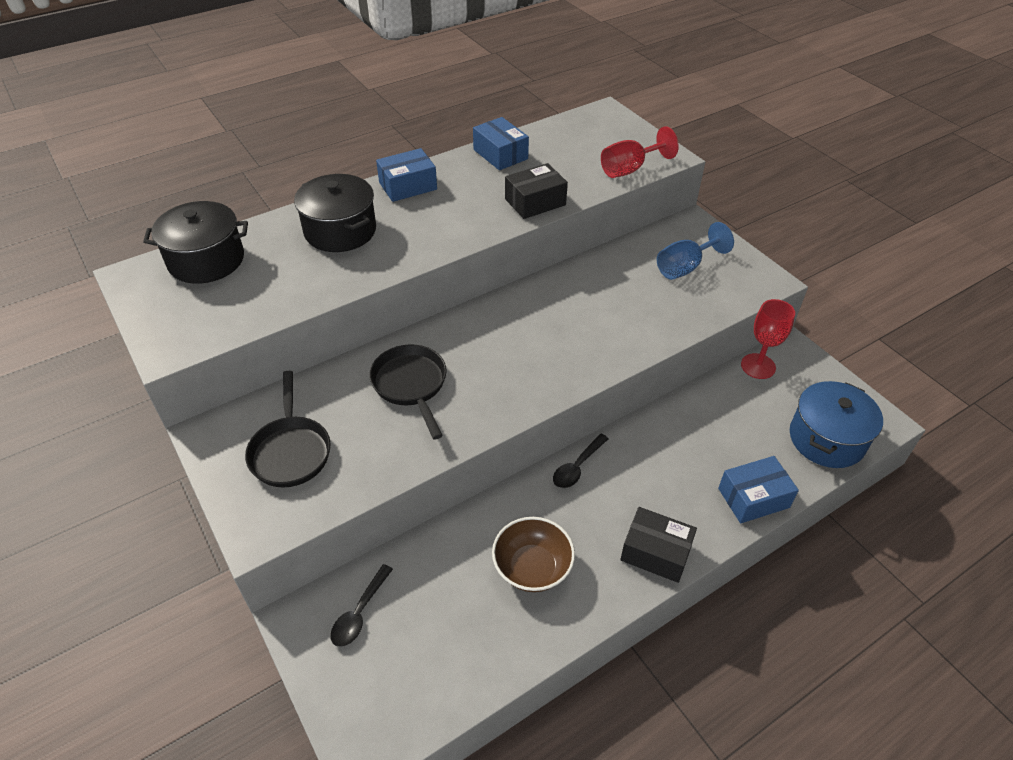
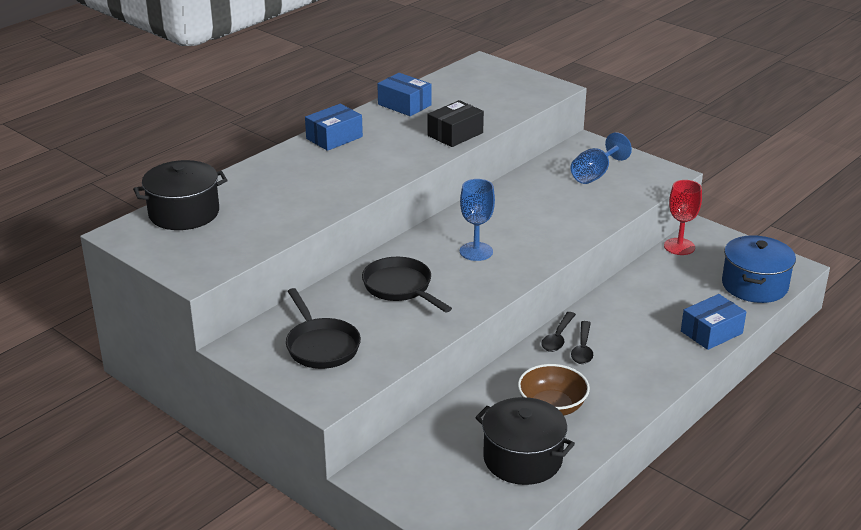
camera: 15 degrees left, 15 degrees down
(340, 231) = (293, 177): black pot -> black pot (522, 459)
(359, 613) = (421, 461): black spoon -> black spoon (583, 349)
(513, 350) = (476, 251): none -> blue goblet
(629, 169) = (524, 101): red goblet -> none
(655, 552) = (648, 379): black box -> none

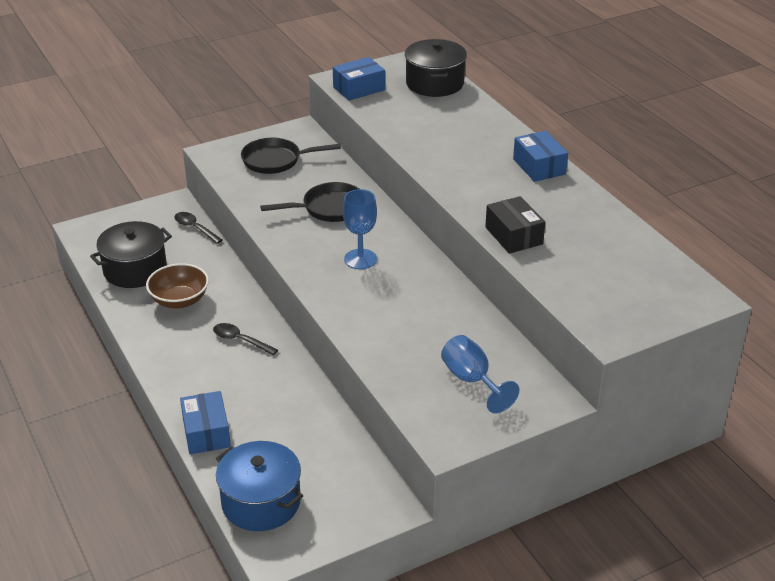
camera: 110 degrees right, 5 degrees up
(404, 105) = (600, 219): blue box -> blue box (359, 88)
(558, 338) = (266, 331): black spoon -> black spoon (195, 228)
(679, 246) = (370, 472): red goblet -> none

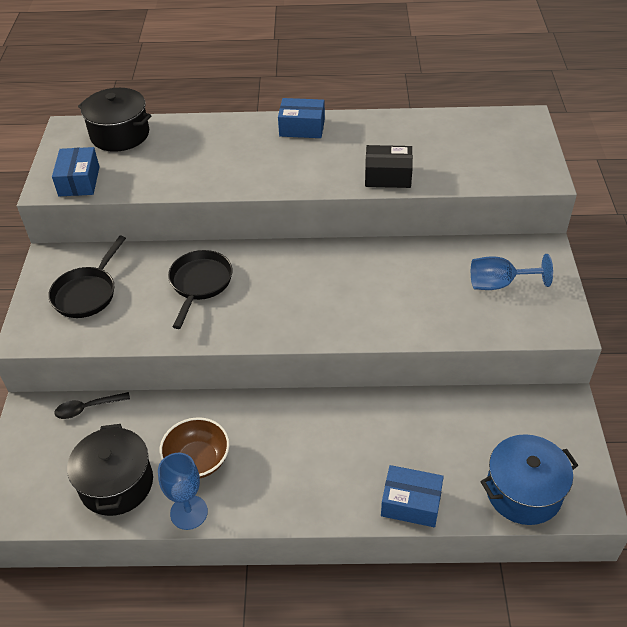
camera: 60 degrees left, 10 degrees up
(240, 340) = (293, 431): black spoon -> none
(360, 259) = (294, 291): blue goblet -> blue goblet (189, 512)

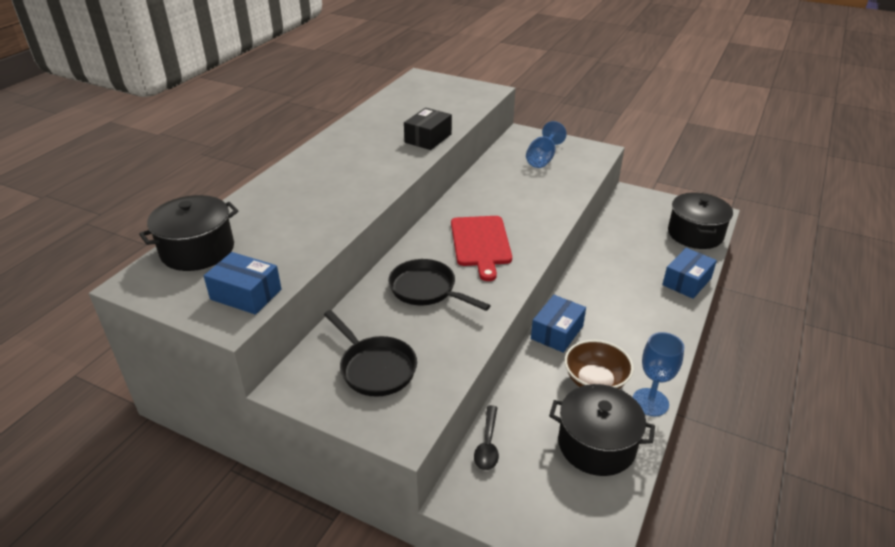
camera: 65 degrees left, 10 degrees down
(293, 293) = (481, 243): none -> red cutting board
(302, 127) = (321, 155): blue box -> blue box (557, 332)
(523, 492) = (695, 234): blue pot -> black pot

